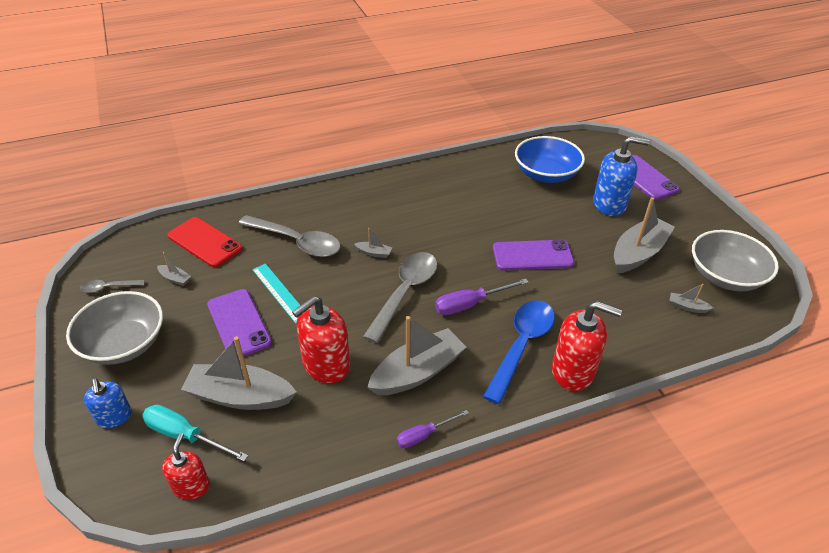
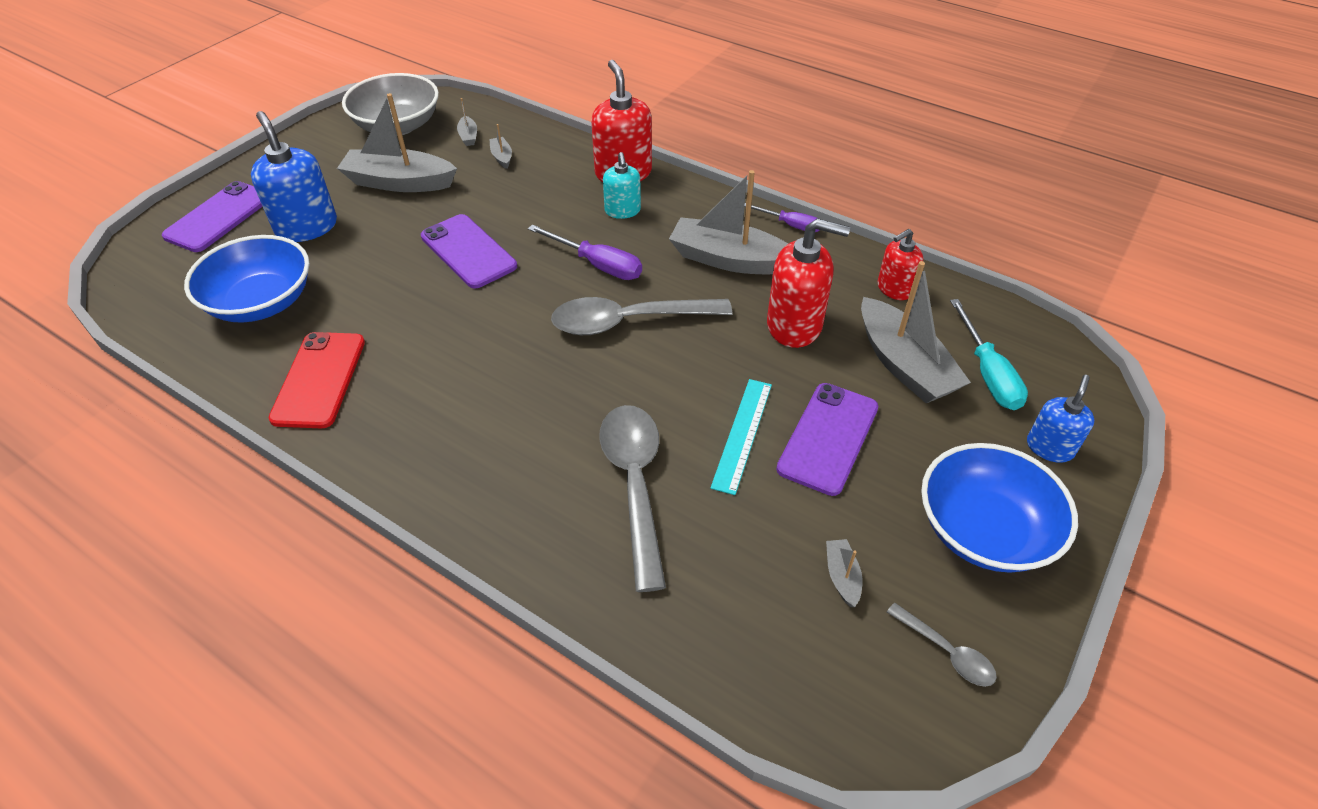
camera: 125 degrees left, 5 degrees up
(124, 344) = (984, 530): grey bowl -> blue bowl
(191, 486) = (1013, 332): red soap dispenser -> red soap dispenser (894, 289)
(204, 242) = (741, 607): red phone -> red phone (319, 379)
(374, 253) = (583, 387): grey boat -> grey boat (502, 157)
(521, 345) = (622, 211): blue spoon -> turquoise soap dispenser

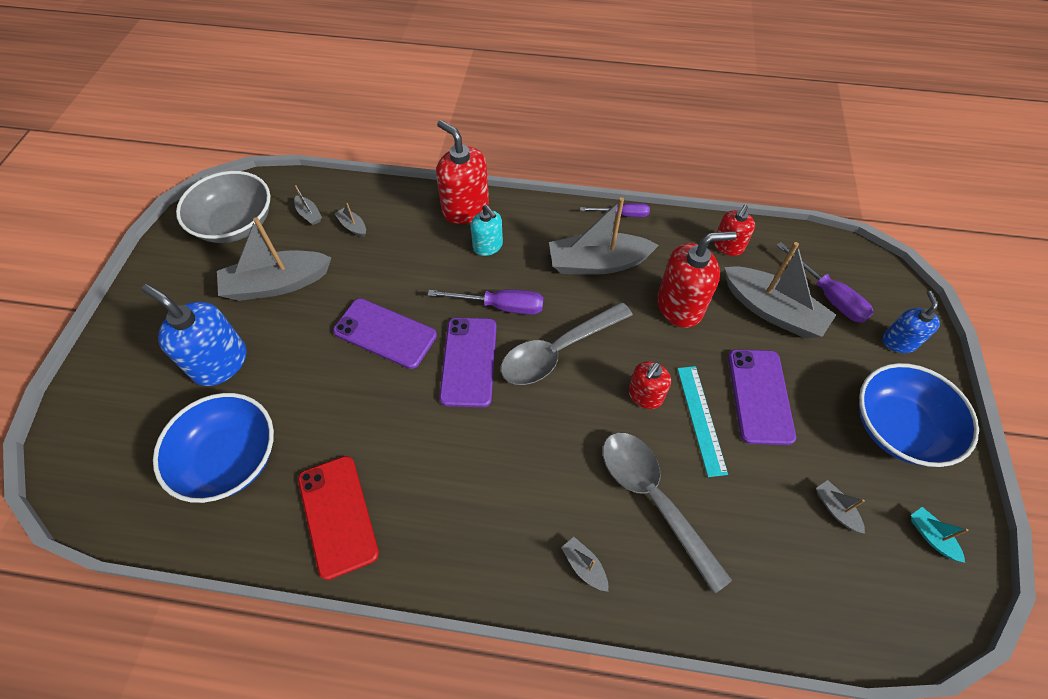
camera: 25 degrees left, 10 degrees up
(219, 217) = (124, 383): purple phone -> purple phone (469, 361)
(518, 513) = (584, 566): none -> grey boat
(694, 391) = (645, 395): none -> red soap dispenser
(947, 652) = (931, 536): grey spoon -> turquoise boat
(987, 373) = (828, 296): turquoise screwdriver -> purple screwdriver

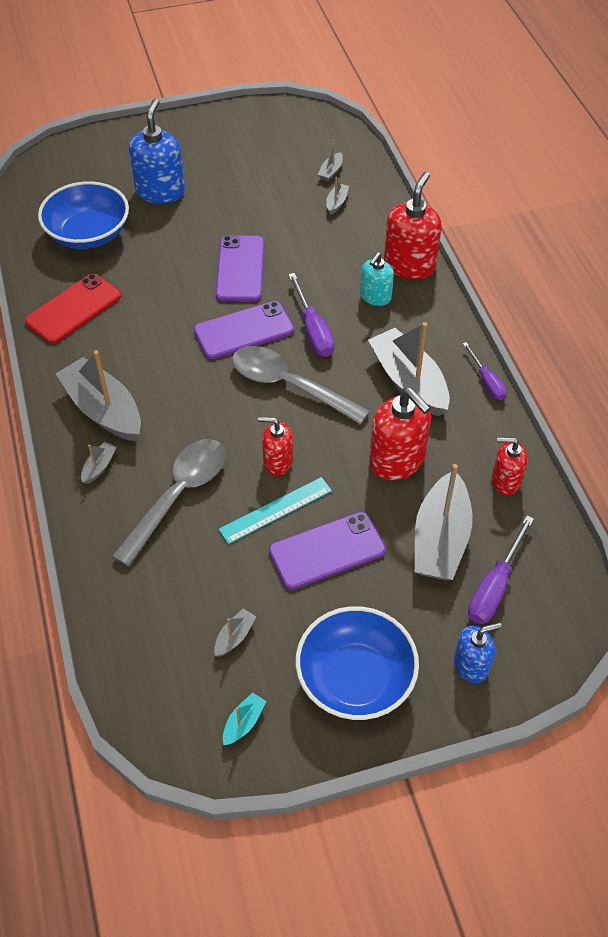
camera: 65 degrees right, 5 degrees down
(236, 224) = (291, 136): grey bowl -> none
(277, 284) = (248, 187): grey boat -> grey boat (103, 410)

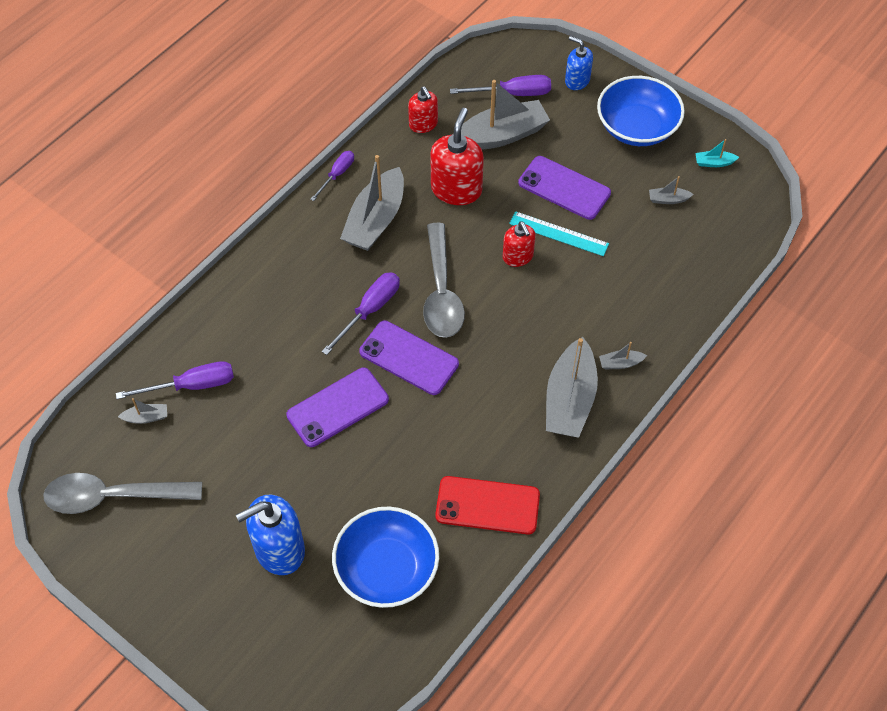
camera: 125 degrees left, 5 degrees up
(178, 495) = (598, 297): grey spoon -> grey spoon (113, 497)
(336, 203) = (191, 386): grey boat -> purple screwdriver
(375, 297) = (298, 289): turquoise soap dispenser -> none
(409, 265) = (239, 286): red soap dispenser -> none

